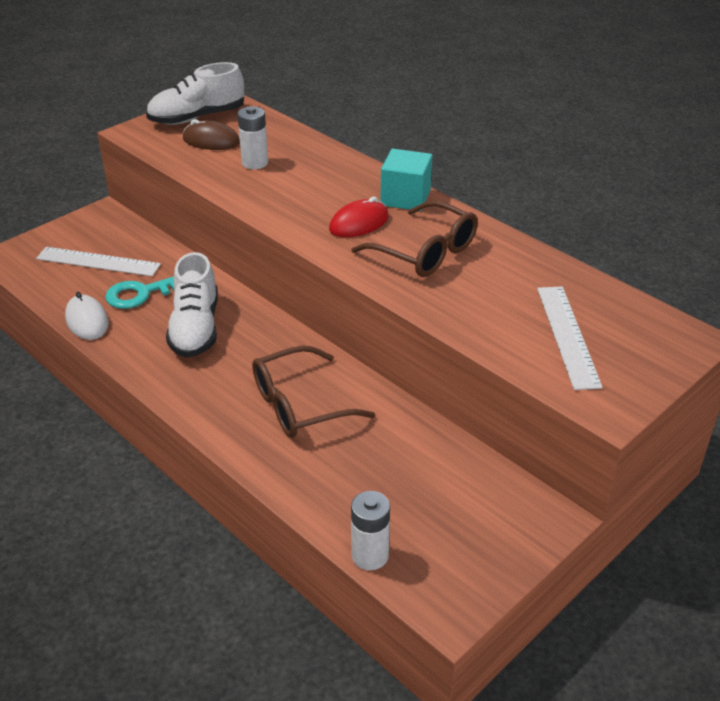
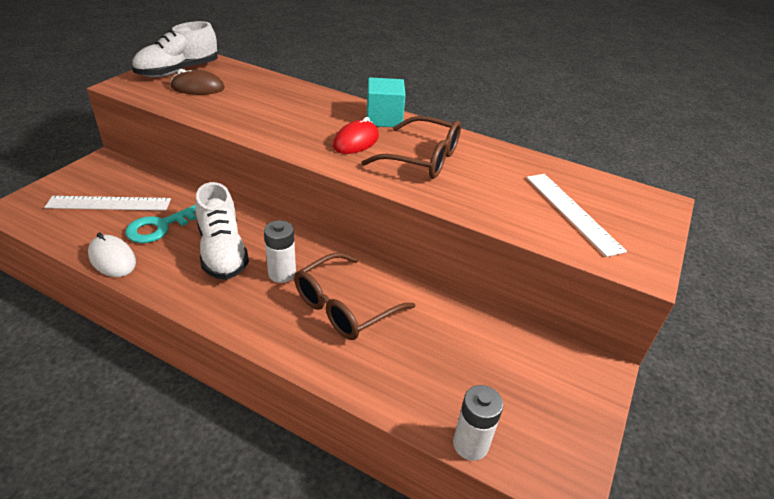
camera: 20 degrees left, 0 degrees up
(255, 163) = (244, 102): white battery -> white battery (282, 273)

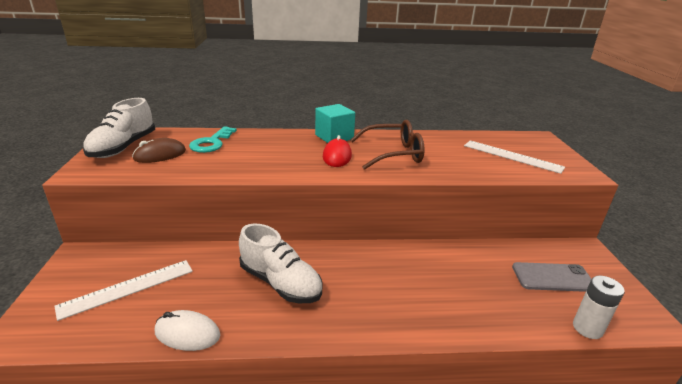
camera: 30 degrees left, 10 degrees down
(160, 227) = (203, 287): turquoise key -> turquoise key (211, 143)
(282, 273) = (345, 278): white battery -> none
(344, 307) = (415, 281): brown glasses -> none
(505, 377) = (552, 277): none -> grey phone

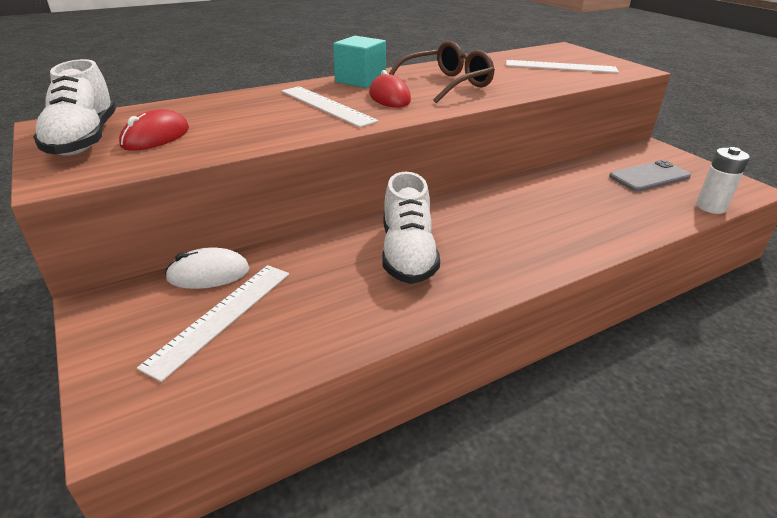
camera: 25 degrees left, 5 degrees up
(160, 155) = (156, 137): brown mouse -> red mouse
(187, 333) = (355, 334): white mouse -> white mouse (208, 274)
(211, 143) = (212, 112): turquoise key -> none
(280, 283) = (407, 254): white shoe -> white shoe turned 75 degrees clockwise
(286, 154) = (326, 106): none -> white ruler

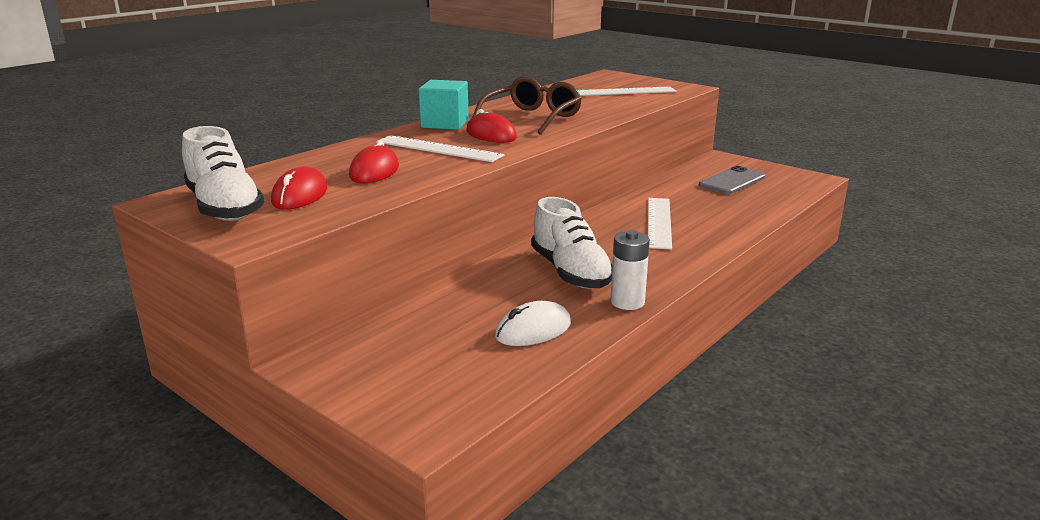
camera: 20 degrees left, 10 degrees down
(208, 274) = (396, 320): white mouse -> white mouse (533, 330)
(221, 317) = (443, 347): white ruler -> white ruler (659, 222)
(245, 121) = (374, 171): none -> red mouse
(710, 207) = (794, 196): white battery -> white battery (627, 302)

